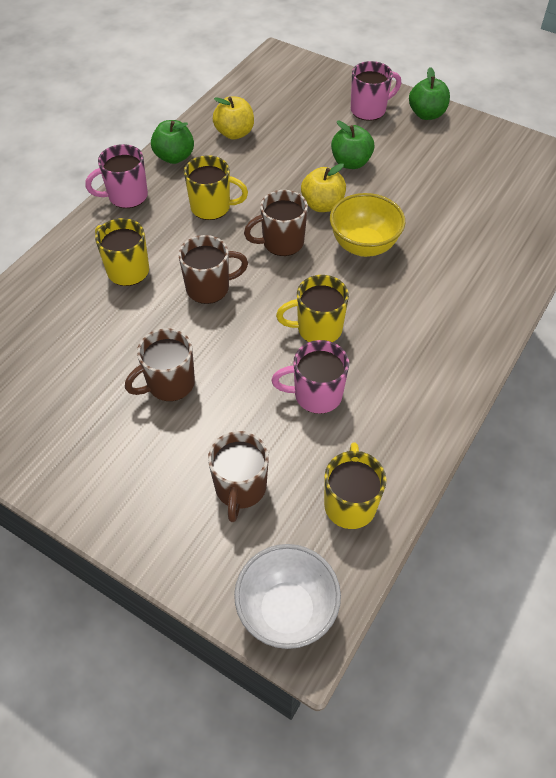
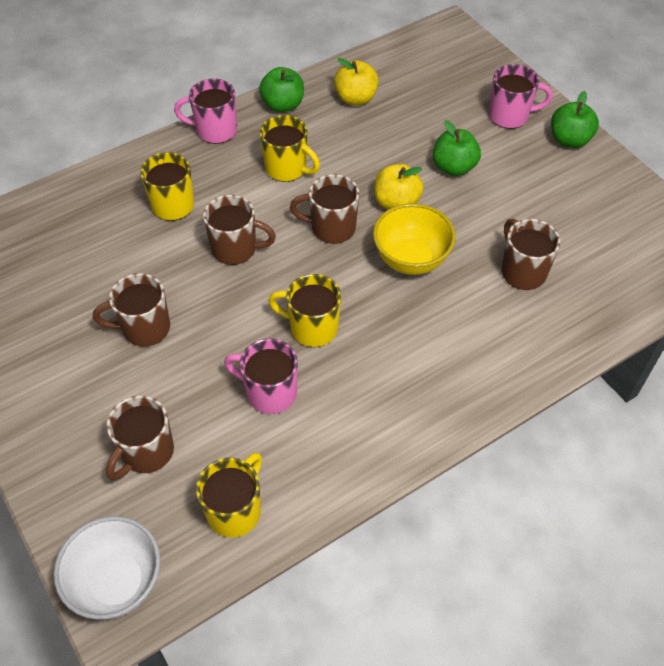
camera: 25 degrees right, 0 degrees up
(456, 225) = (522, 271): none -> brown mug

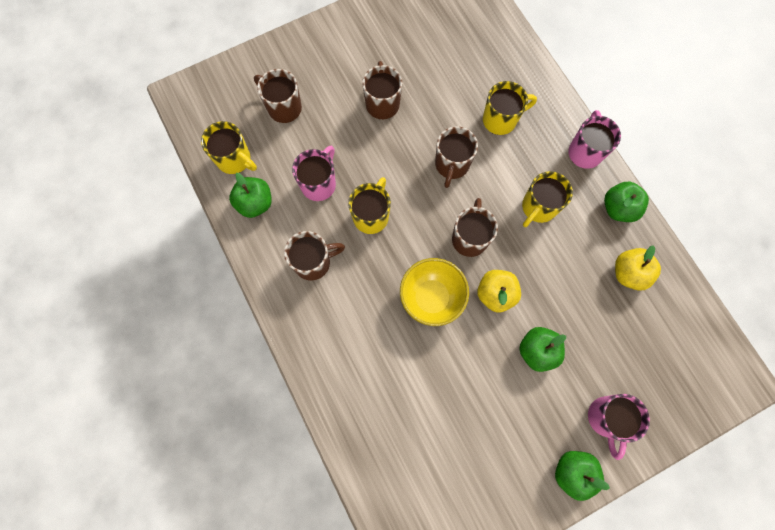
camera: 95 degrees right, 20 degrees up
(117, 583) = (200, 95): white bowl -> none
(305, 471) = (255, 203): none -> green apple
(522, 271) = (412, 389): brown mug -> brown mug (313, 262)

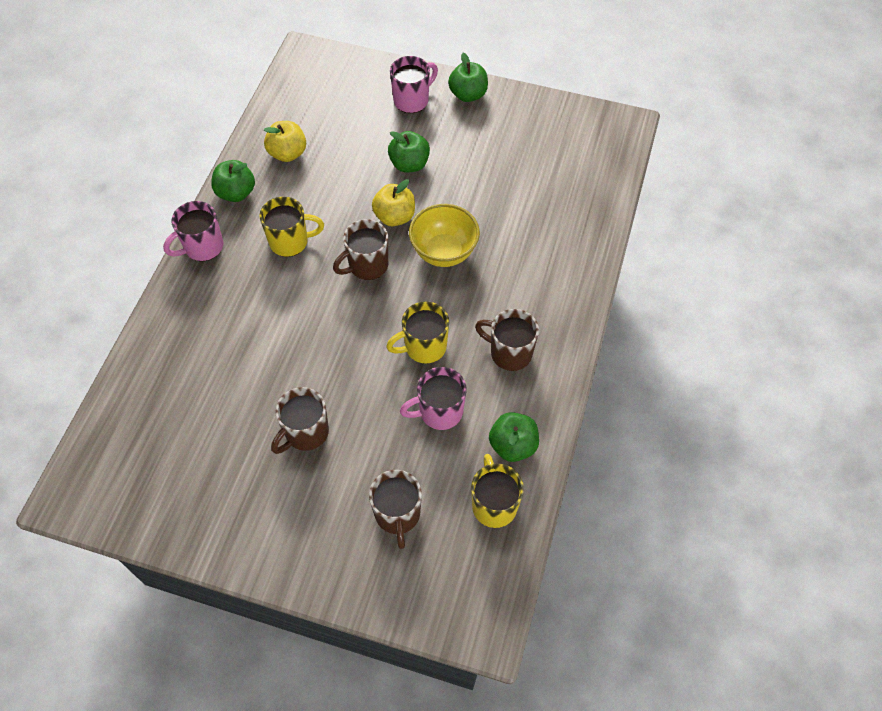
camera: 135 degrees left, 15 degrees down
(451, 165) = (313, 328): brown mug -> none
(500, 120) = (229, 327): yellow mug -> none

